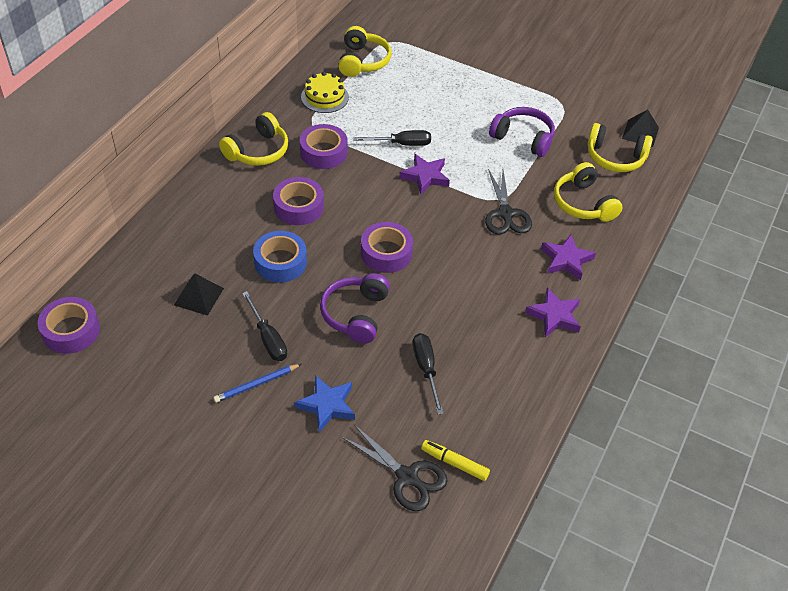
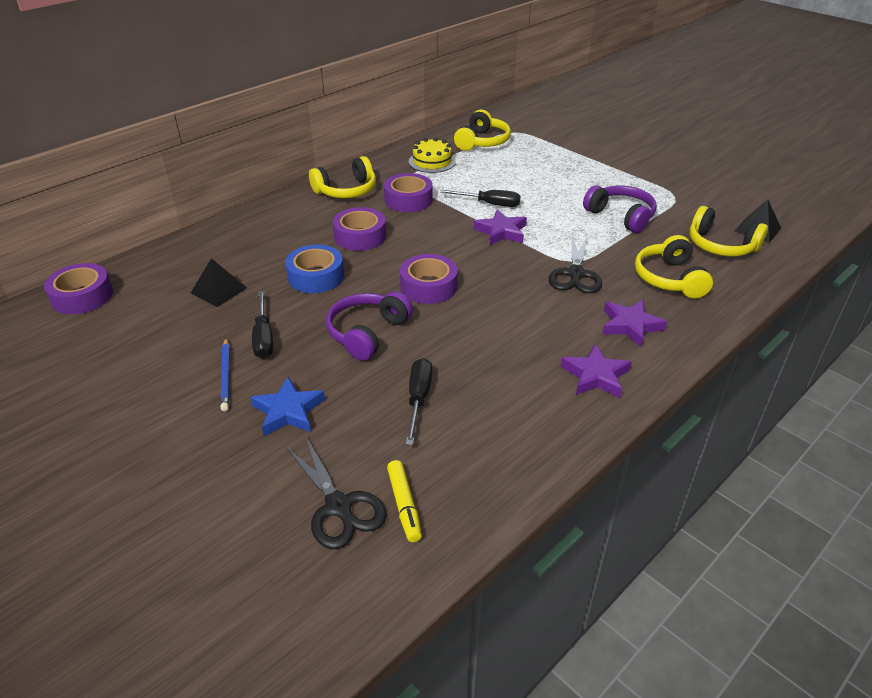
camera: 20 degrees right, 10 degrees down
(256, 384) = (226, 376): blue pencil -> blue pencil turned 90 degrees counterclockwise
(454, 463) = (404, 505): yellow marker -> yellow marker turned 150 degrees counterclockwise

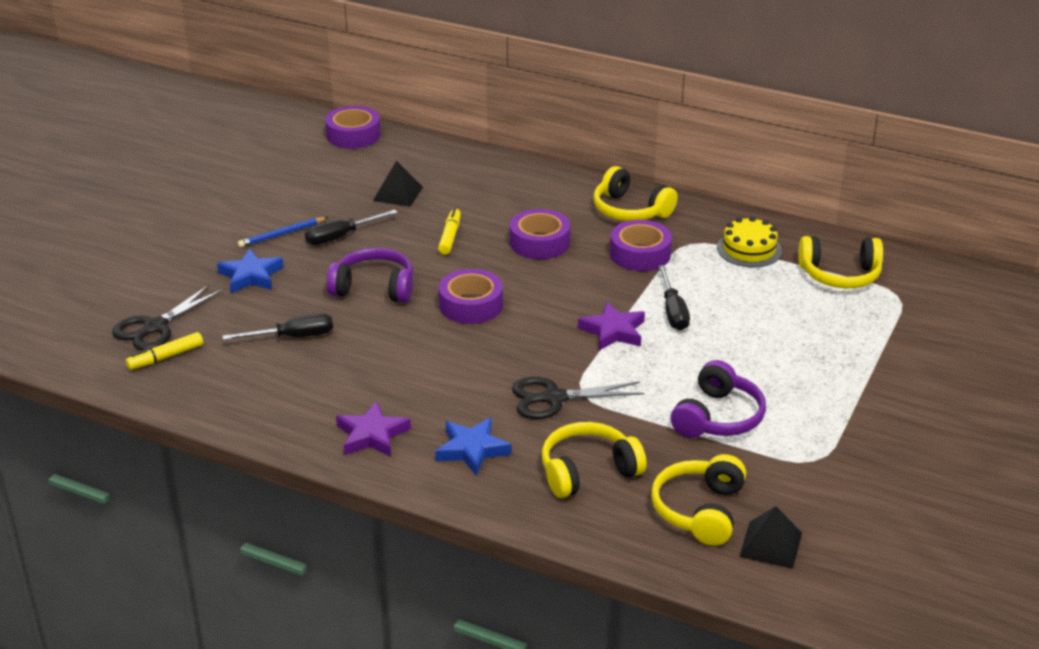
camera: 70 degrees right, 5 degrees down
(316, 276) = (450, 237): blue tape -> yellow marker
(630, 325) = (472, 450): purple star -> blue star

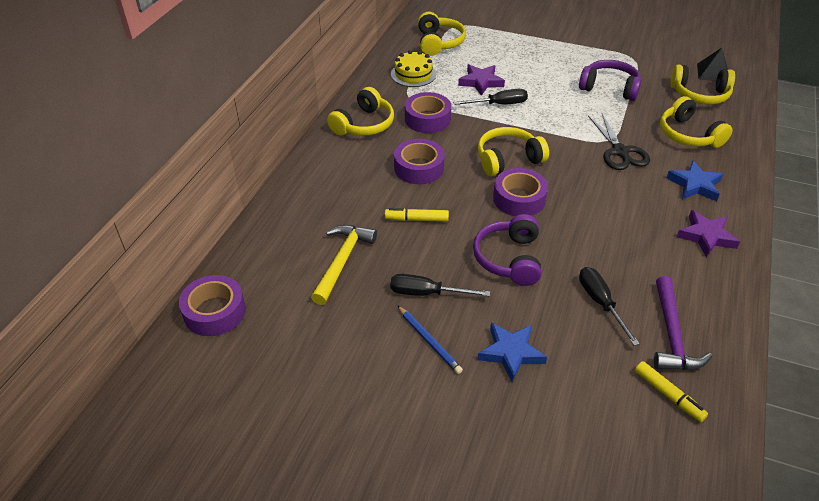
camera: 95 degrees left, 10 degrees up
(155, 327) = (624, 417): black scissors -> none
(234, 375) = (672, 335): none -> purple hammer
(341, 236) = (427, 293): black screwdriver -> black screwdriver turned 135 degrees clockwise
(398, 193) = (342, 261): black pyramid -> yellow hammer
(547, 305) = (508, 160): none -> yellow headphones
(613, 331) = (531, 129): purple star -> purple star (481, 82)

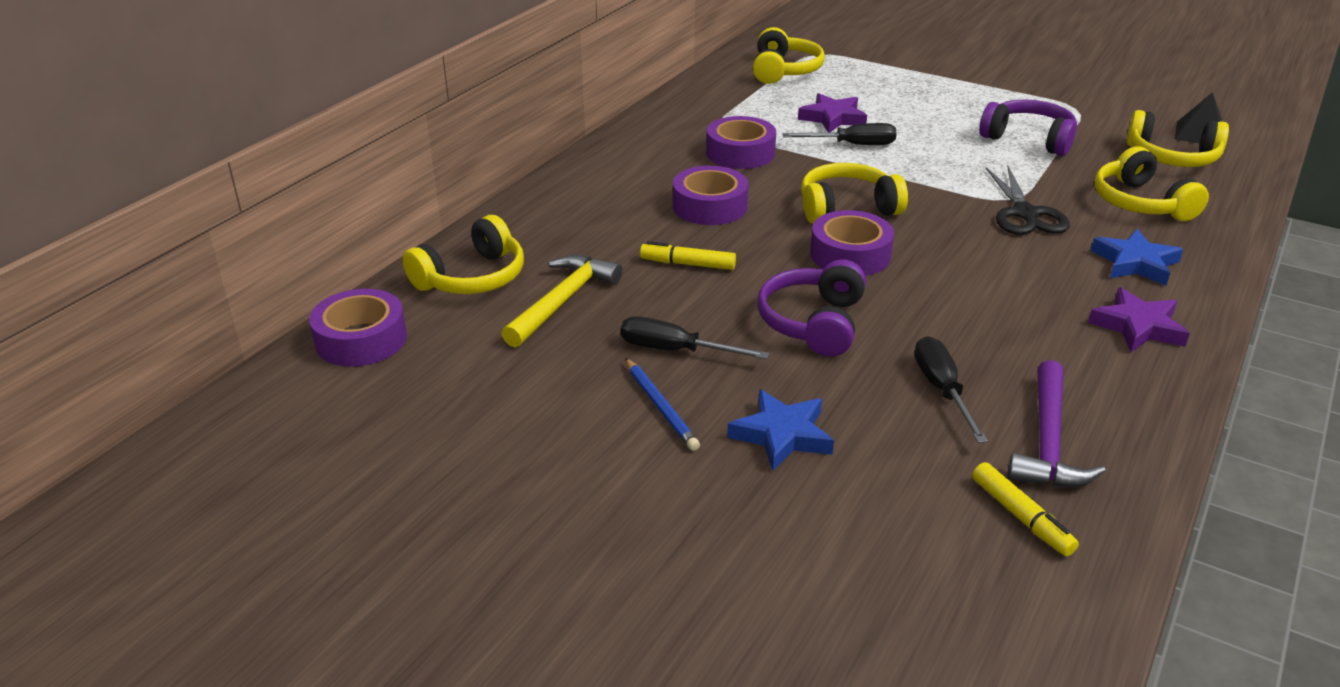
camera: 10 degrees right, 10 degrees down
(364, 124) = (645, 152): yellow headphones -> yellow headphones (472, 277)
(413, 74) = (735, 102): yellow cake -> none

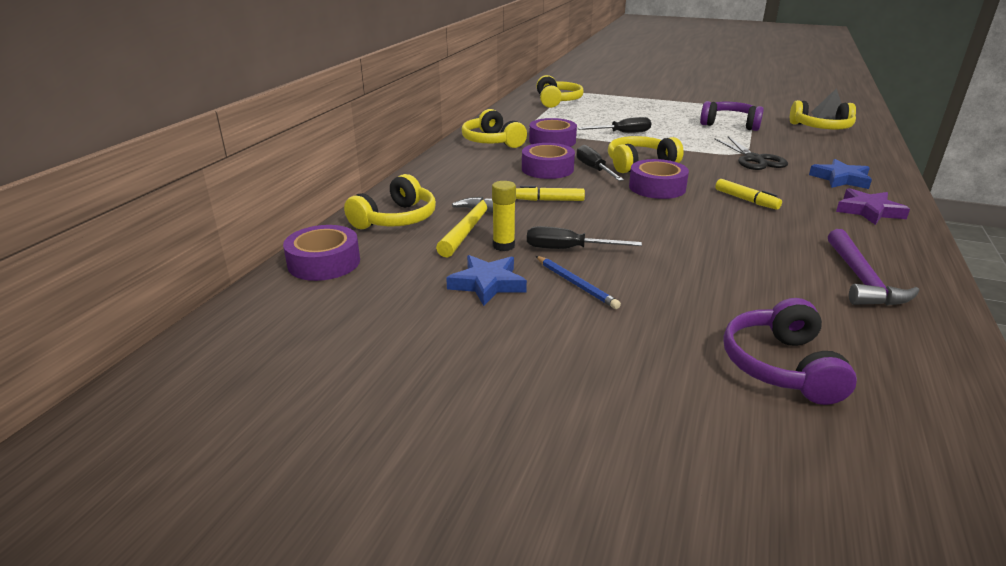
camera: 10 degrees left, 5 degrees down
(594, 336) = (503, 246): none -> yellow glue stick
(782, 435) = (675, 293): blue star -> blue star (487, 284)
(814, 323) = (656, 226): purple headphones -> purple headphones (781, 366)
(833, 118) = (602, 121): purple star -> none
(942, 390) = (769, 256): black screwdriver -> black screwdriver (594, 169)
(1021, 517) = (878, 327): yellow marker -> yellow marker (746, 200)
(1141, 203) = (820, 150): yellow headphones -> yellow headphones (492, 141)

